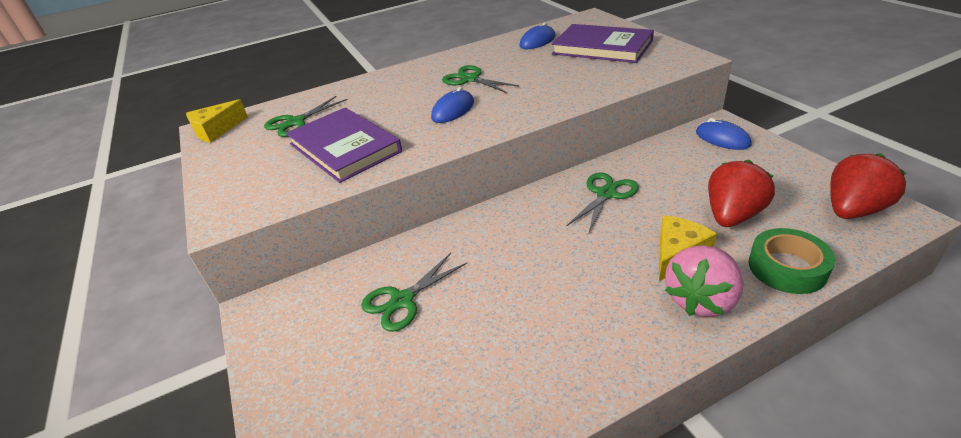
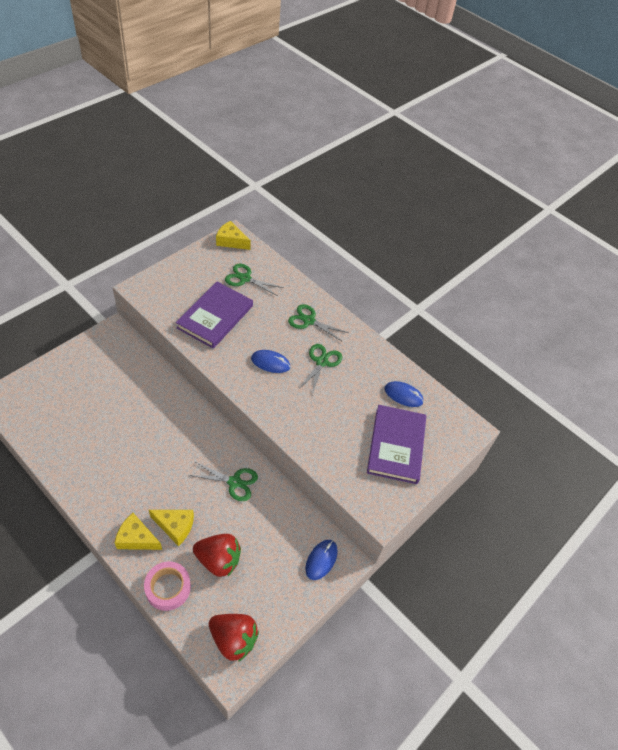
camera: 60 degrees right, 15 degrees up
(402, 300) = (125, 392): green scissors -> green scissors (309, 321)
(701, 299) = (136, 538): pink strawberry -> yellow cheese
(787, 268) = (168, 588): green tape -> pink tape

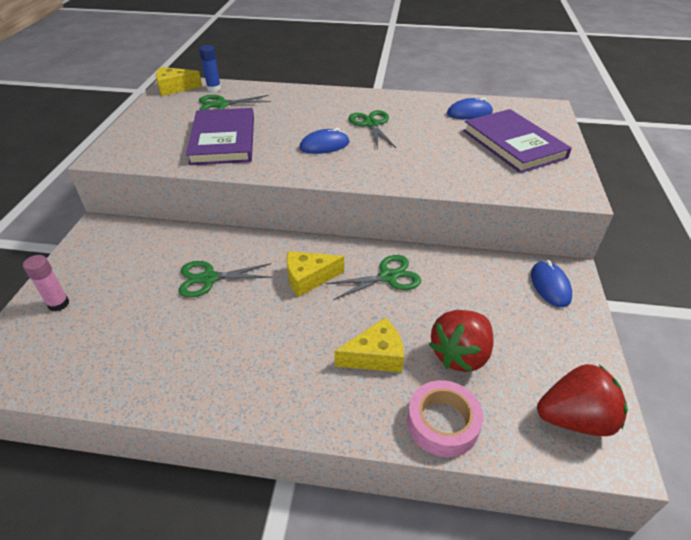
camera: 30 degrees left, 10 degrees down
(57, 376) = (58, 304): none -> pink glue stick
(136, 538) = (344, 399): yellow cheese -> yellow cheese (308, 278)
(218, 560) = (460, 354): red strawberry -> red strawberry turned 150 degrees clockwise
(255, 257) = (214, 88): none -> blue glue stick
(309, 321) = (322, 105): green scissors -> green scissors (209, 278)

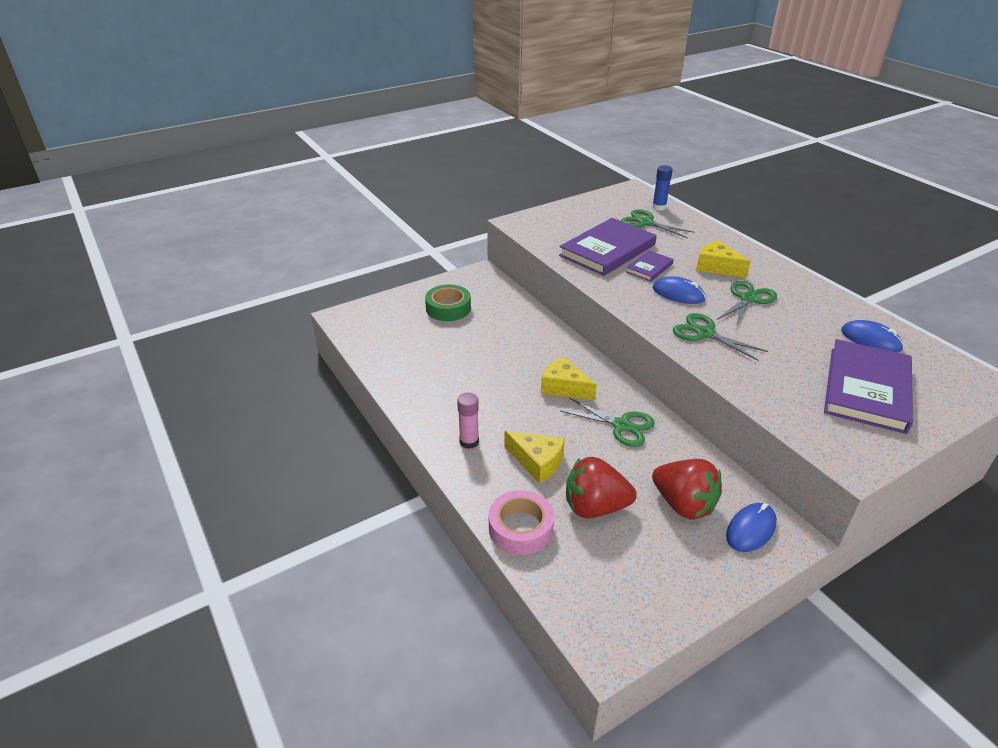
camera: 50 degrees right, 5 degrees down
(58, 304) = (410, 305): pink glue stick -> pink glue stick (469, 442)
(107, 280) = (448, 308): none -> green tape
(174, 88) = (629, 194): yellow cheese -> yellow cheese (717, 267)
(209, 278) = (503, 345): green scissors -> green scissors (705, 333)
(275, 137) = (649, 268): none -> purple book
(574, 418) = (613, 607): red strawberry -> red strawberry (683, 504)

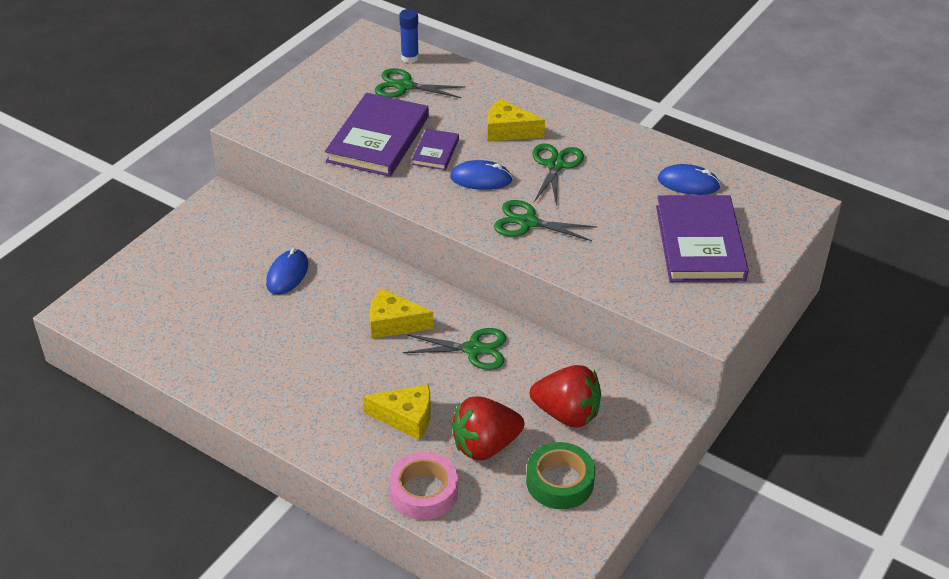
camera: 25 degrees left, 5 degrees up
(448, 308) = (207, 260): green tape -> green tape (559, 482)
(469, 442) = (323, 419): pink glue stick -> none
(750, 529) = (636, 417): blue mouse -> blue mouse (287, 274)

